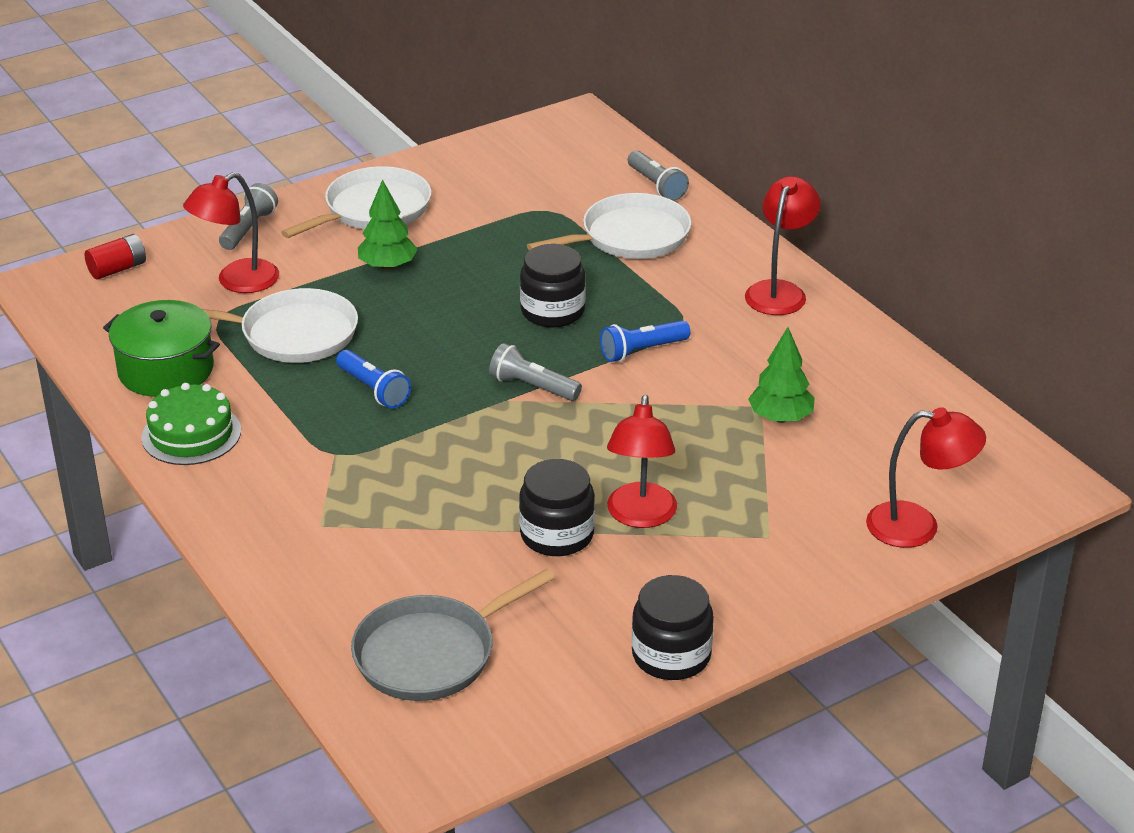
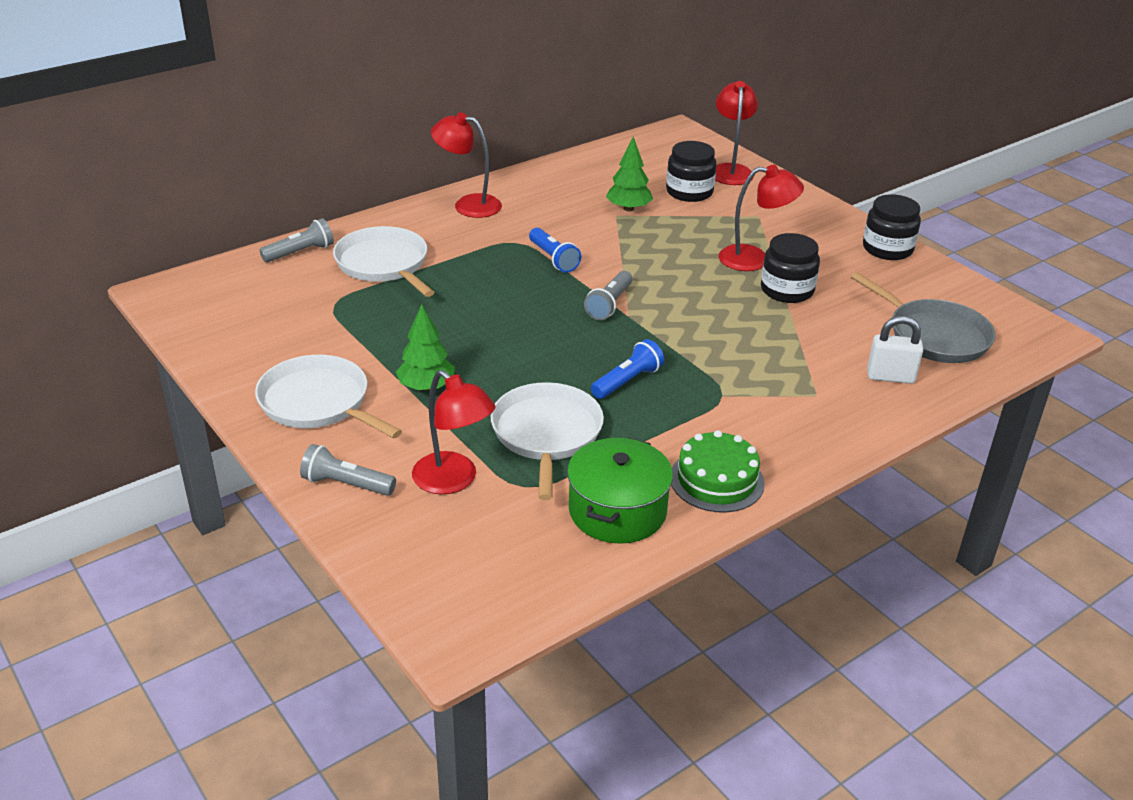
camera: 95 degrees left, 0 degrees up
(117, 269) = (425, 577): red battery -> none
(344, 593) = (890, 377): none -> white padlock
(552, 311) = (500, 298): black jar -> black jar (689, 192)

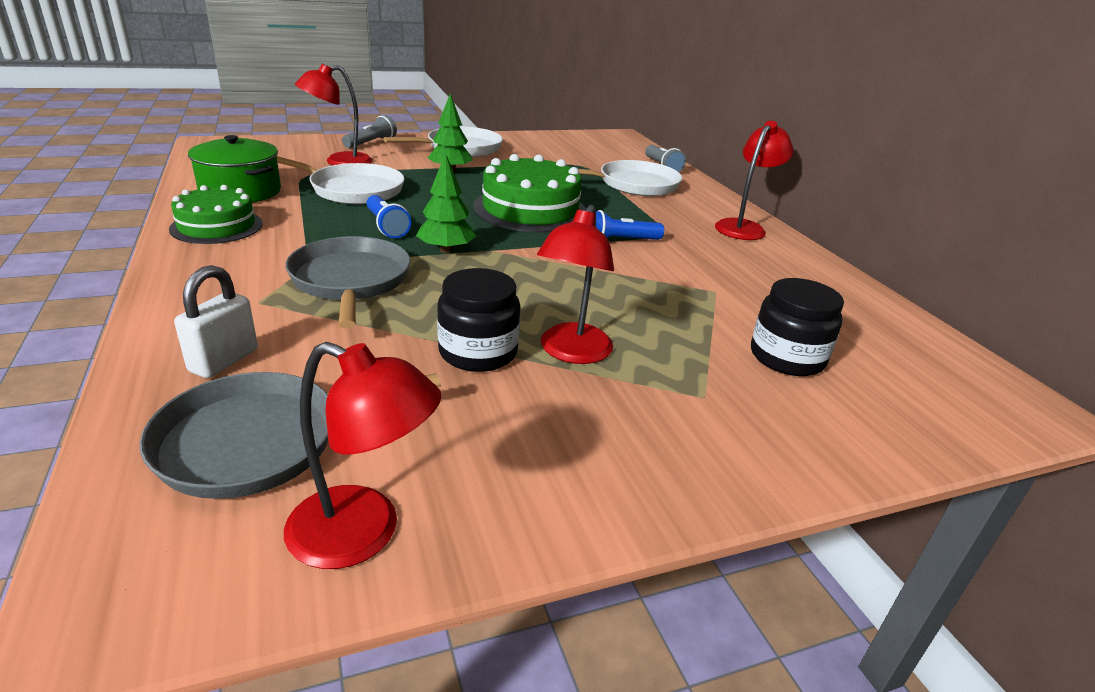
camera: 105 degrees right, 5 degrees down
(513, 313) = (530, 209): none -> green cake
(609, 304) = (517, 246): grey flashlight -> none
(628, 208) = (733, 302): green tree -> green tree (446, 250)
(730, 170) = (878, 419): red lamp -> red lamp (363, 534)
(746, 366) = (350, 280): none -> grey pan
(887, 249) = (549, 507): black jar -> none

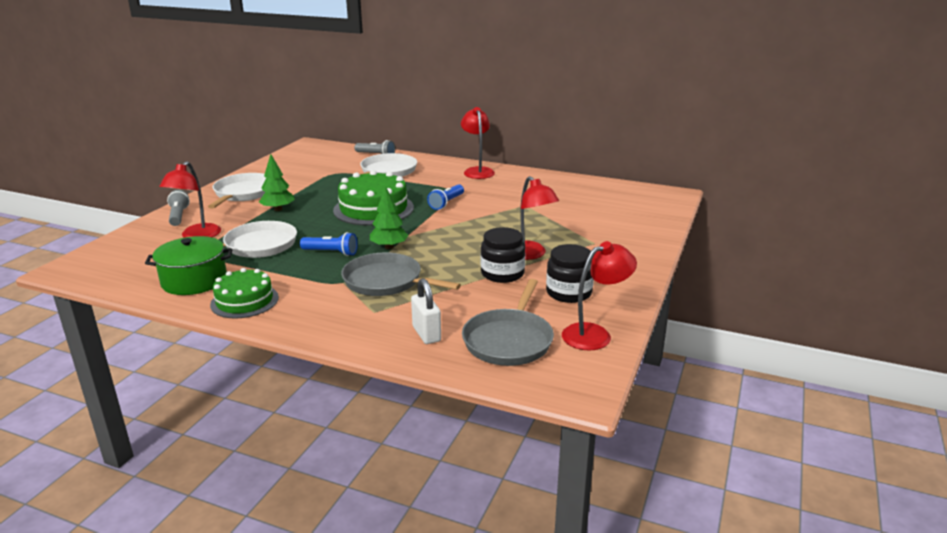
camera: 45 degrees left, 5 degrees down
(787, 357) = (591, 216): black jar -> black jar (569, 293)

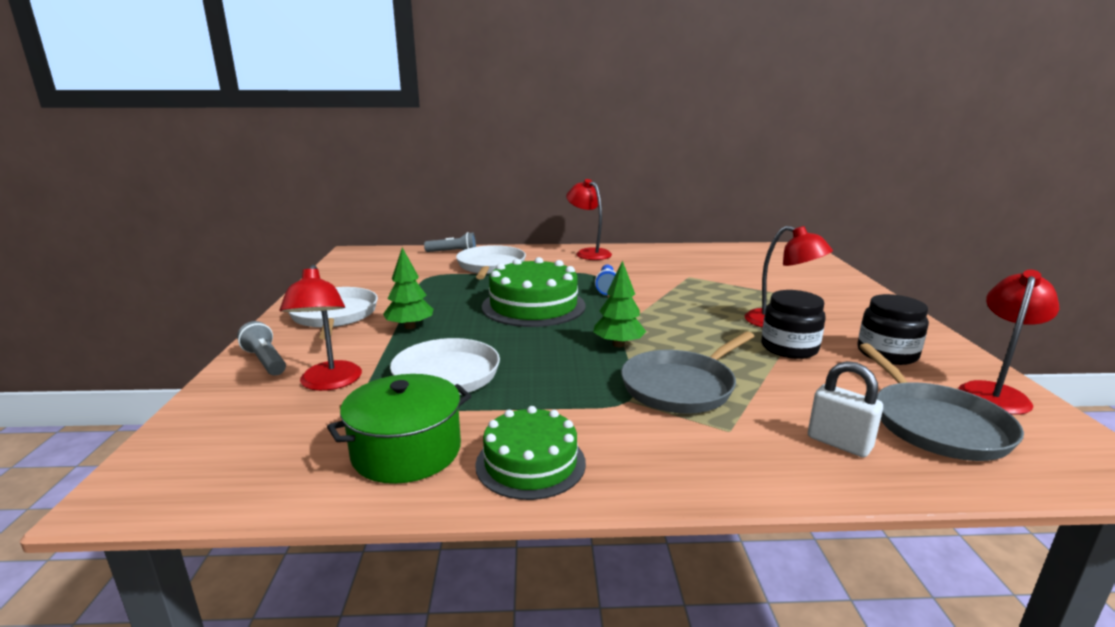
camera: 25 degrees left, 5 degrees down
(331, 252) = (557, 366): blue flashlight -> none
(386, 281) = (681, 387): grey pan -> grey pan turned 45 degrees counterclockwise

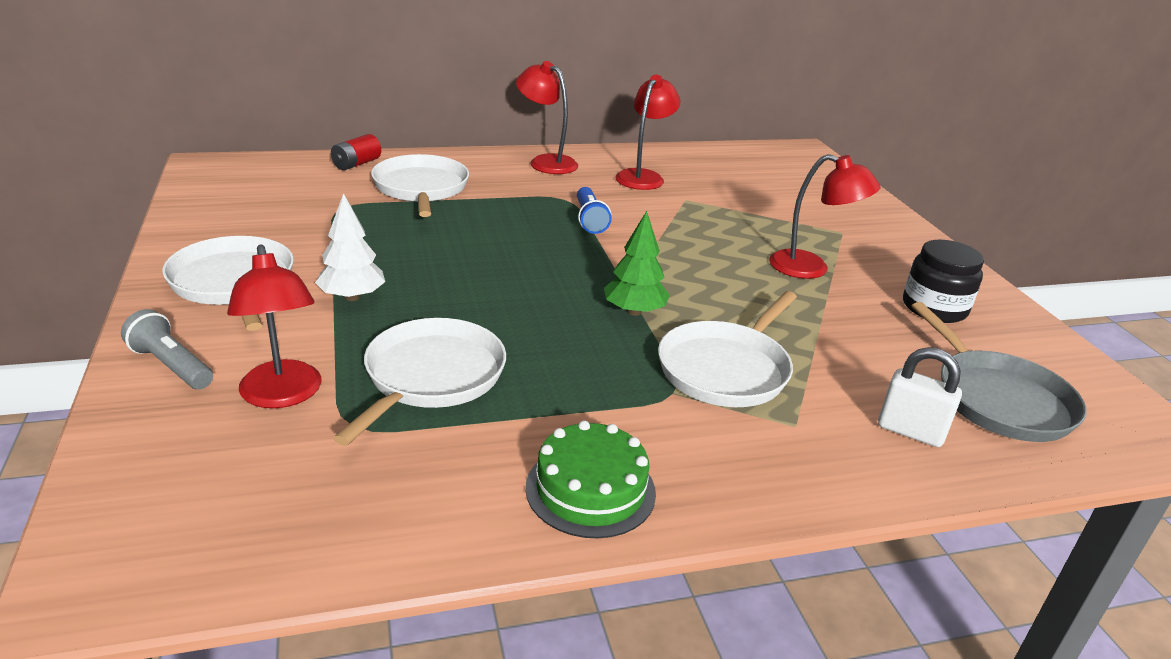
camera: 15 degrees left, 10 degrees up
(406, 451) = (434, 488): green pot -> none
(410, 327) = (352, 297): green tree -> white tree
(453, 252) = (356, 164): grey flashlight -> red battery
(533, 306) = (506, 255): green cake -> none
(681, 387) = (726, 369): grey pan -> white pan
(789, 348) = (830, 306): black jar -> none
(995, 392) = (1047, 354): red lamp -> red lamp (643, 176)

